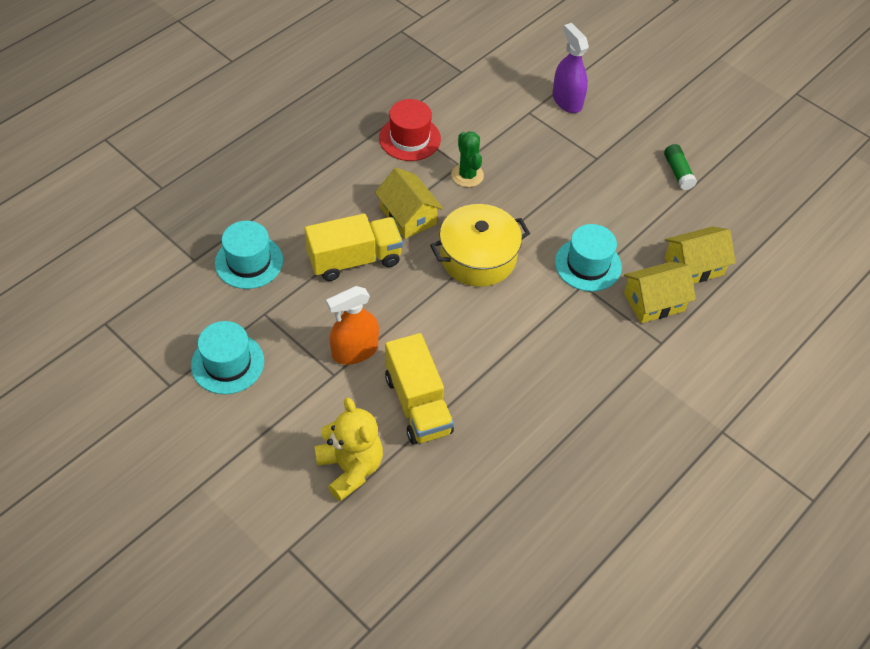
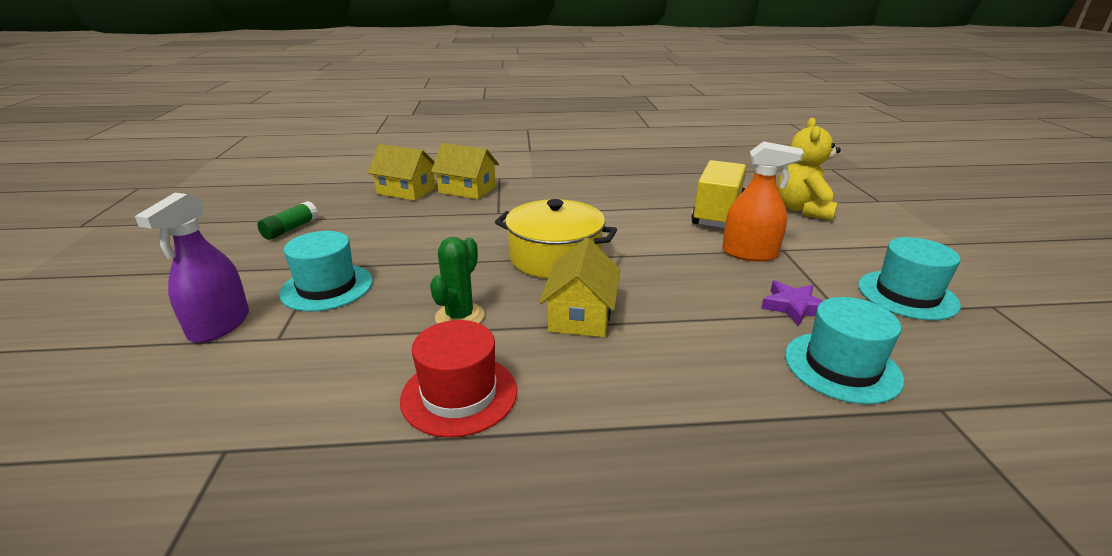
camera: 135 degrees left, 25 degrees down
(294, 301) = (794, 307): none -> purple star
(354, 260) = (689, 308): yellow truck -> none
(588, 264) = (473, 218): turquoise hat -> turquoise hat (327, 287)

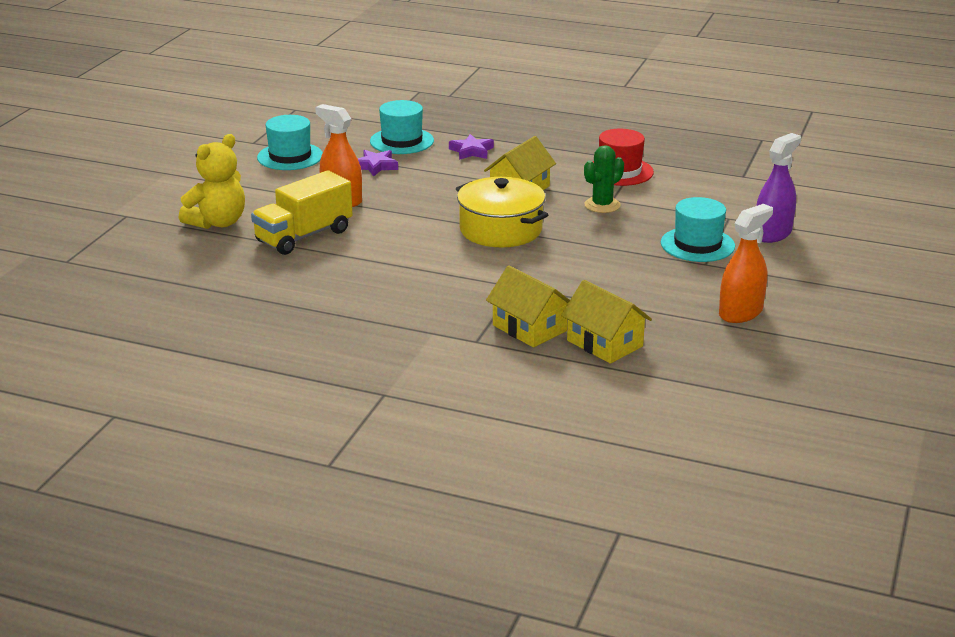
camera: 155 degrees left, 0 degrees up
(290, 229) = (740, 312): green glue stick -> orange spray bottle
(720, 374) = (471, 151): none -> purple star

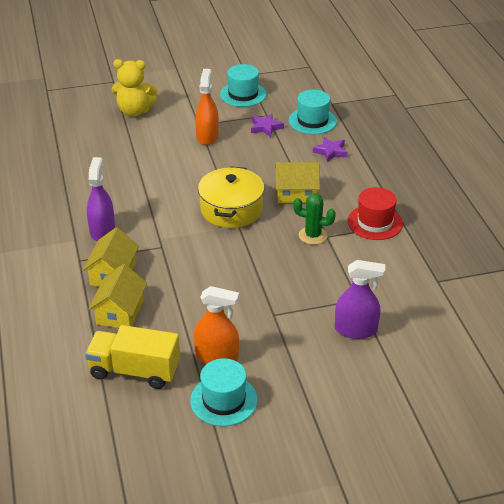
camera: 55 degrees right, 10 degrees up
(304, 236) = (147, 145): yellow truck -> yellow truck (135, 371)
(437, 311) = (102, 231): none -> purple spray bottle
(697, 244) = (299, 300): turquoise hat -> turquoise hat (224, 400)

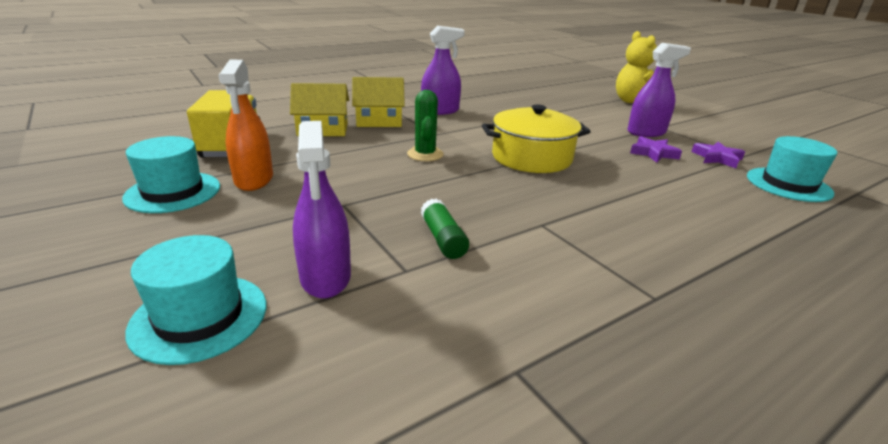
camera: 70 degrees right, 10 degrees down
(207, 136) = (646, 132): orange spray bottle -> purple spray bottle
(243, 94) = (756, 140): turquoise hat -> turquoise hat (199, 317)
(296, 193) = (611, 191): yellow house -> none
(313, 235) = (532, 213): green cactus -> green cactus (425, 154)
(331, 152) = (743, 205): purple star -> purple star (653, 153)
(331, 279) = (443, 239): none -> green glue stick
(375, 222) = (622, 265): red hat -> none

